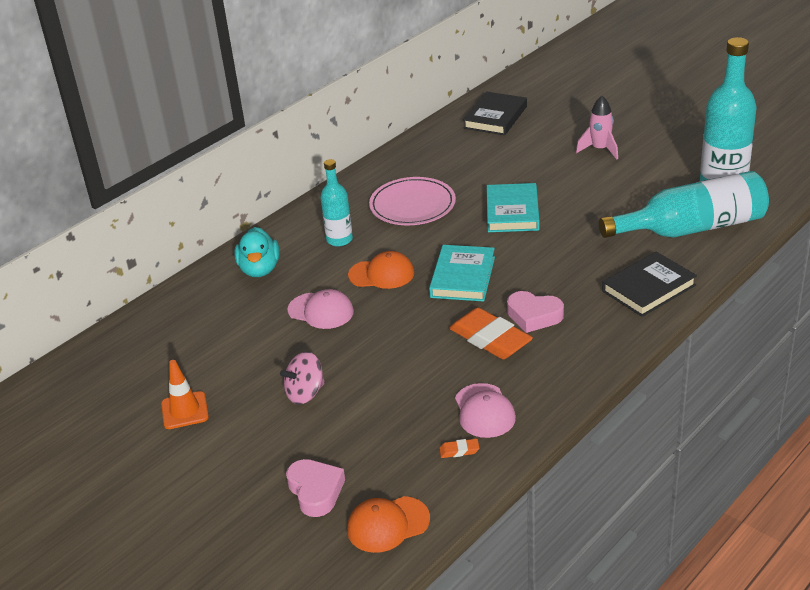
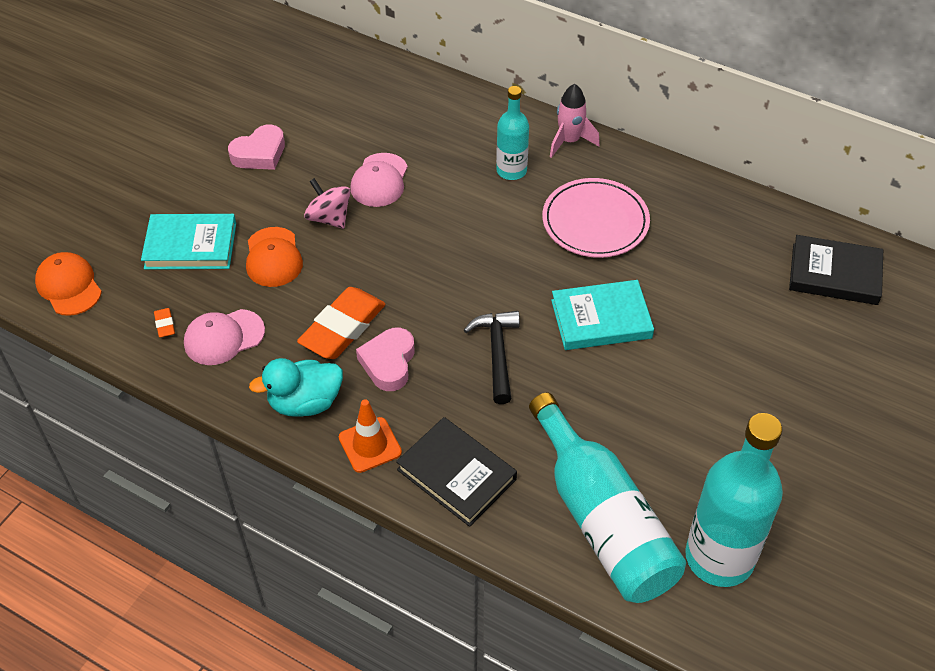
camera: 75 degrees right, 15 degrees up
(185, 410) = (222, 117): orange traffic cone -> orange traffic cone (370, 445)
(260, 269) = (446, 119): turquoise duck -> turquoise duck (305, 403)
(305, 393) = (248, 194): pink spinning top -> pink spinning top (329, 218)
(315, 491) = (114, 228): pink heart -> pink heart (259, 153)
(381, 274) = (451, 217): orange cap -> orange cap (273, 257)
(463, 277) = (455, 289): turquoise book -> turquoise book (190, 246)
(535, 261) = (497, 353): none -> black hammer
(600, 150) = (782, 400): pink rocket -> pink rocket (569, 141)

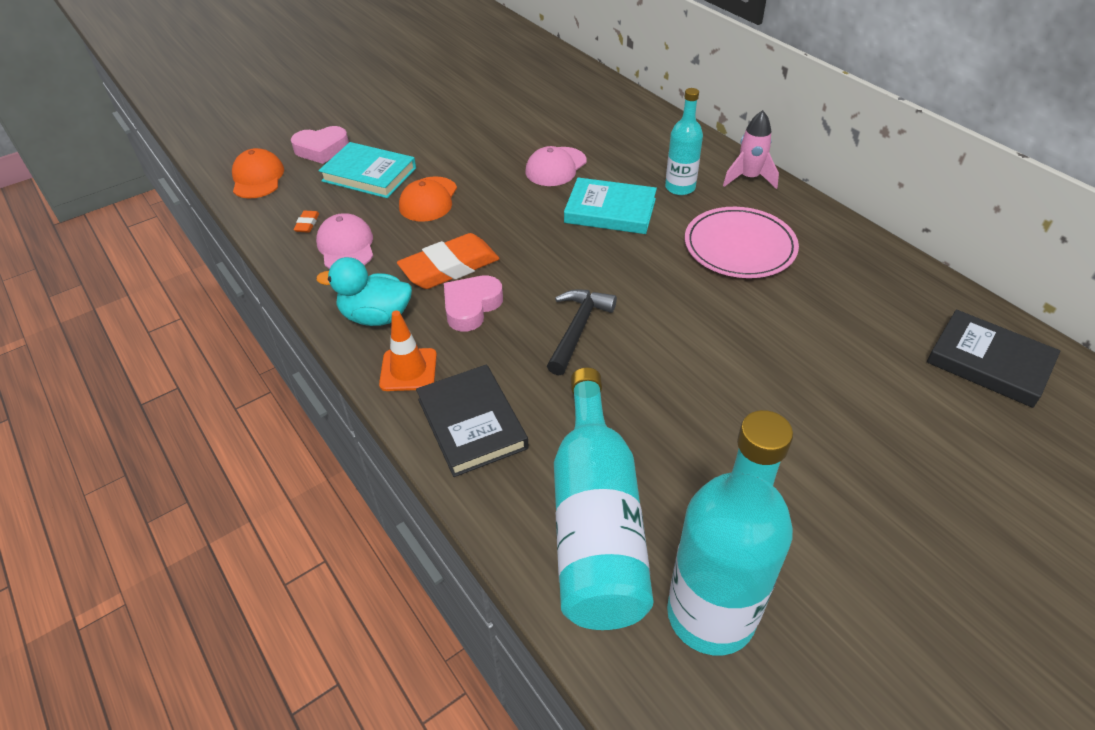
camera: 25 degrees right, 5 degrees down
(224, 337) = (346, 246): pink cap -> pink cap turned 75 degrees clockwise
(259, 153) = (469, 126): pink heart -> pink heart (321, 149)
(329, 218) = (494, 183): pink spinning top -> none
(601, 319) = (700, 330): turquoise book -> turquoise book (610, 211)

